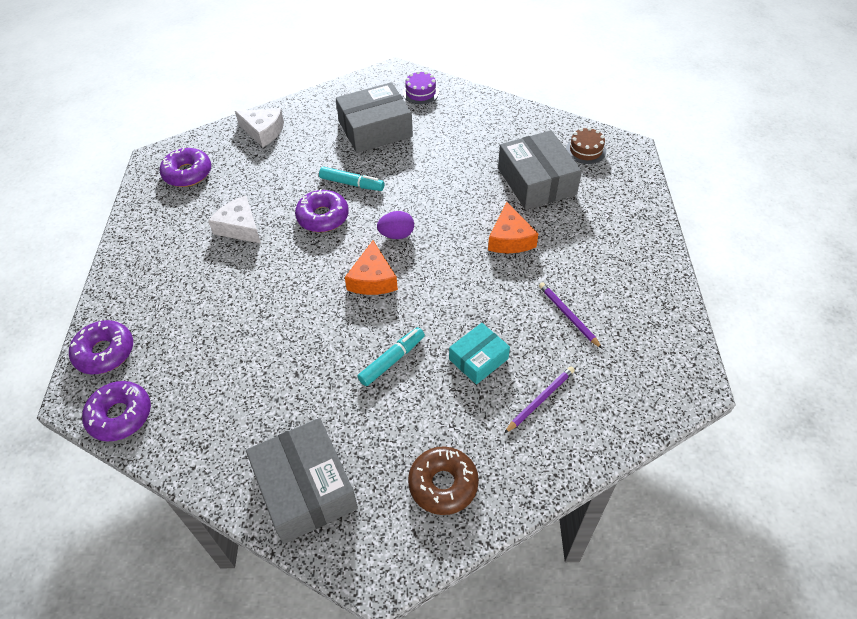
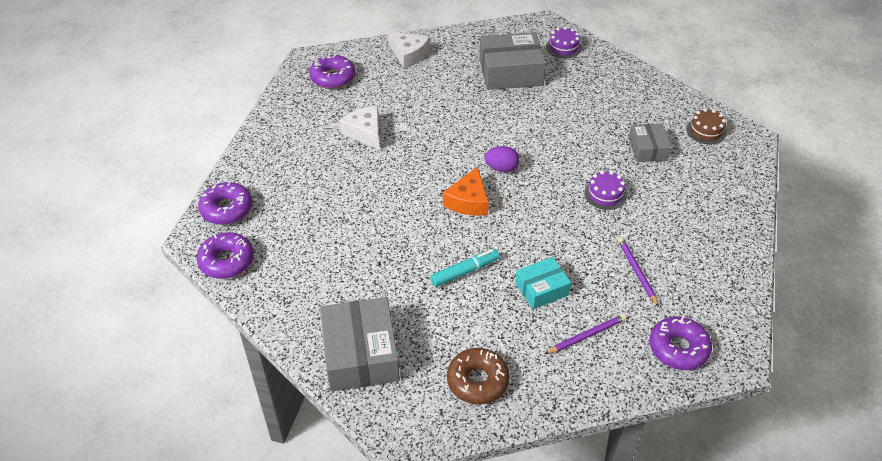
camera: 15 degrees right, 5 degrees down
(323, 217) = (440, 139): purple donut -> purple donut (678, 348)
(352, 184) = (474, 116): turquoise marker -> none
(510, 239) = (605, 194): orange cheese -> purple cake
(536, 181) = (648, 149): grey box -> grey box, size x0.58

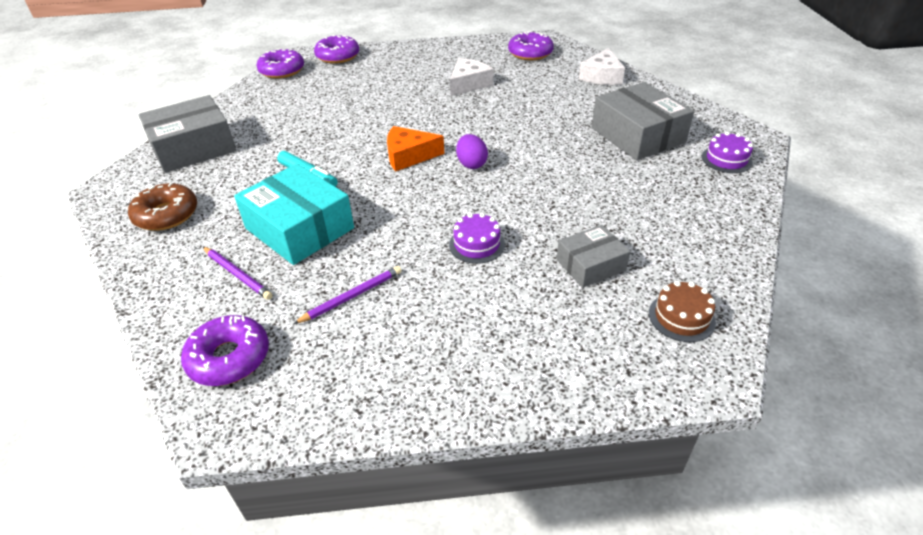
camera: 70 degrees right, 5 degrees down
(542, 289) = (299, 228): turquoise box -> turquoise box, size x1.74

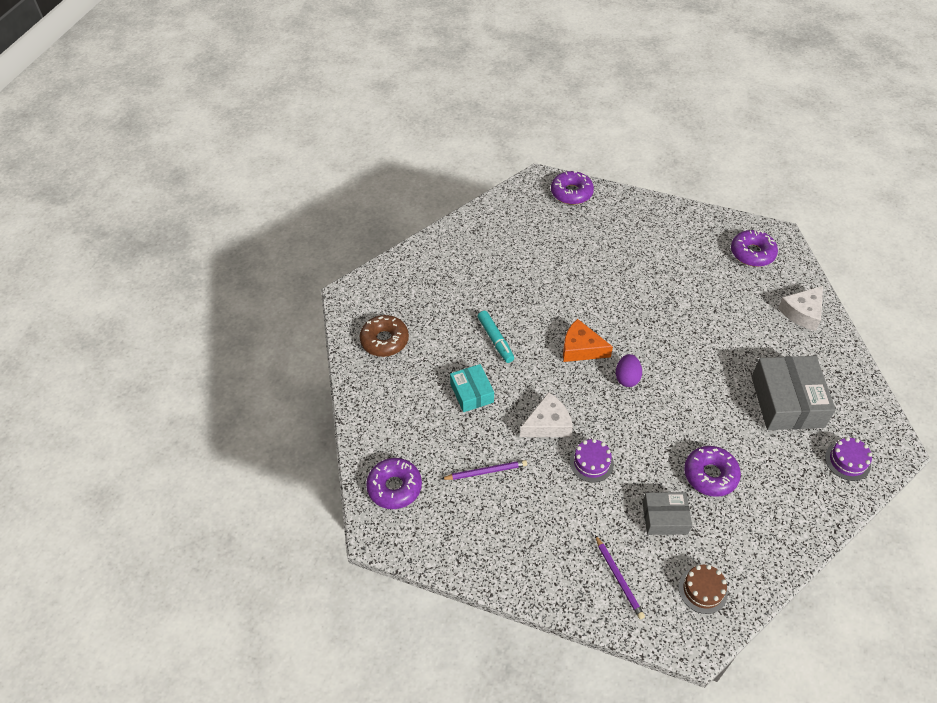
camera: 25 degrees right, 10 degrees up
(193, 148) = (419, 273): grey box -> none
(237, 274) = (418, 419): purple pencil -> purple pencil (619, 578)
(282, 71) = (516, 196): purple donut -> purple donut (710, 475)
(299, 228) = (471, 393): turquoise box -> turquoise box, size x0.58
(468, 84) = (672, 276): white cheese -> white cheese (548, 424)

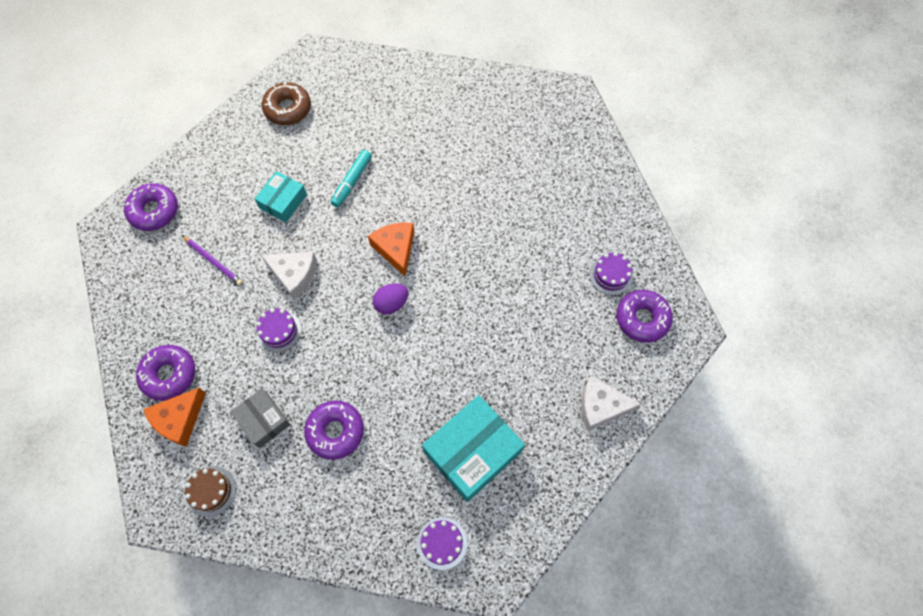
camera: 50 degrees right, 15 degrees up
(571, 193) = (578, 126): purple donut -> purple donut (169, 375)
(619, 578) = (179, 419): purple pencil -> orange cheese
(706, 248) = (611, 275): none -> purple cake
(787, 401) = (472, 452): grey box -> turquoise box

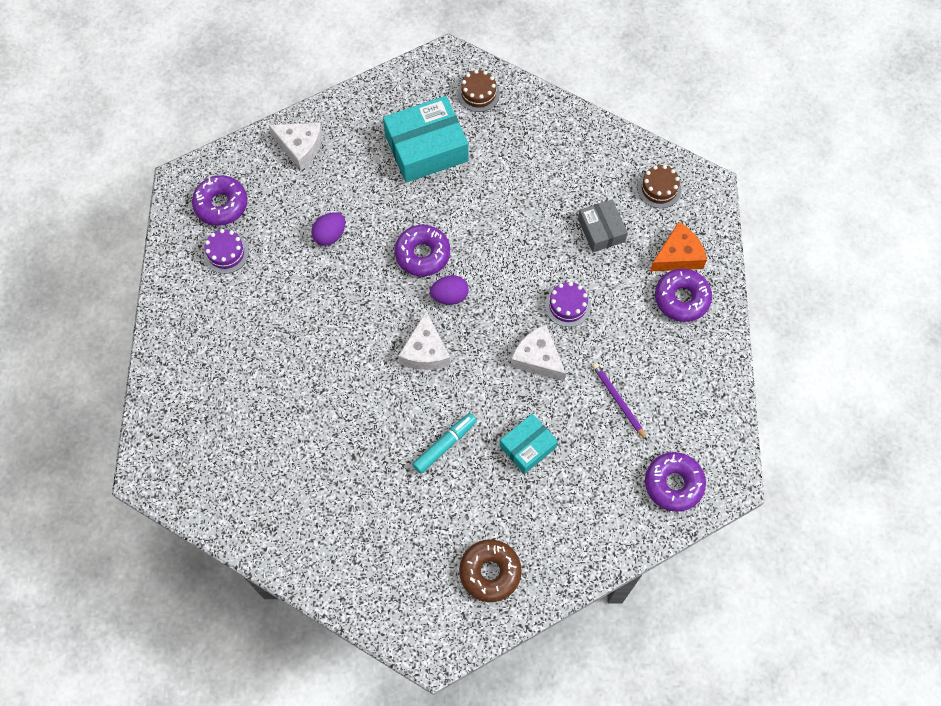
camera: 160 degrees left, 0 degrees up
(335, 431) = (539, 201): purple donut -> purple donut (422, 254)
(395, 249) = (425, 351): orange cheese -> white cheese
(442, 543) = (478, 94): purple cake -> brown cake
(526, 324) = (330, 235): none -> purple egg

